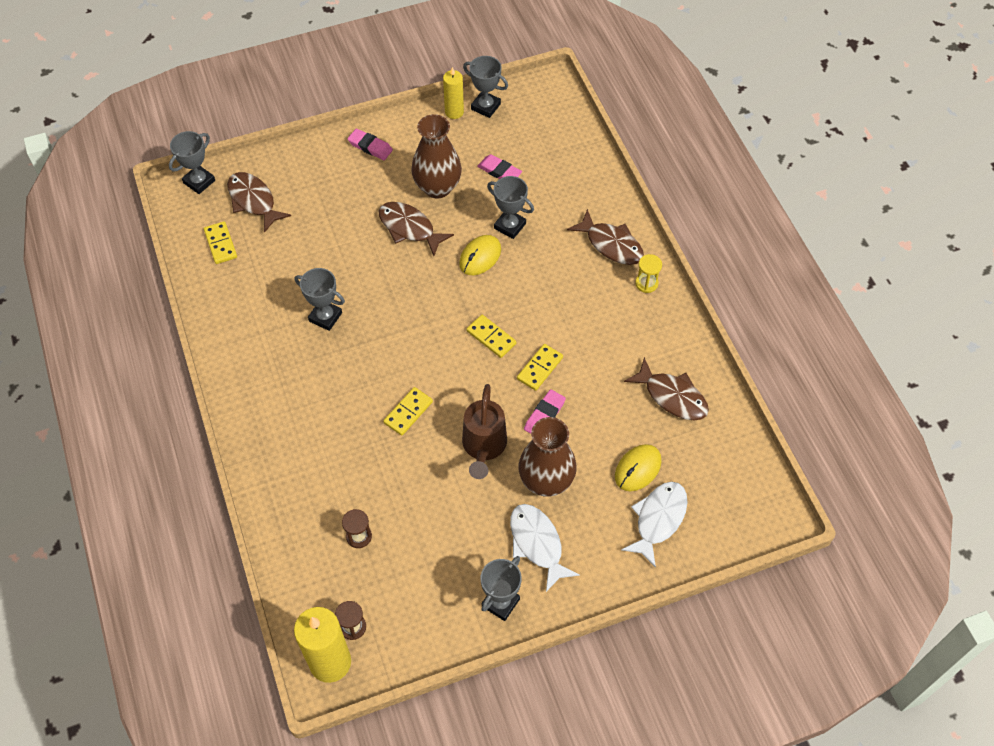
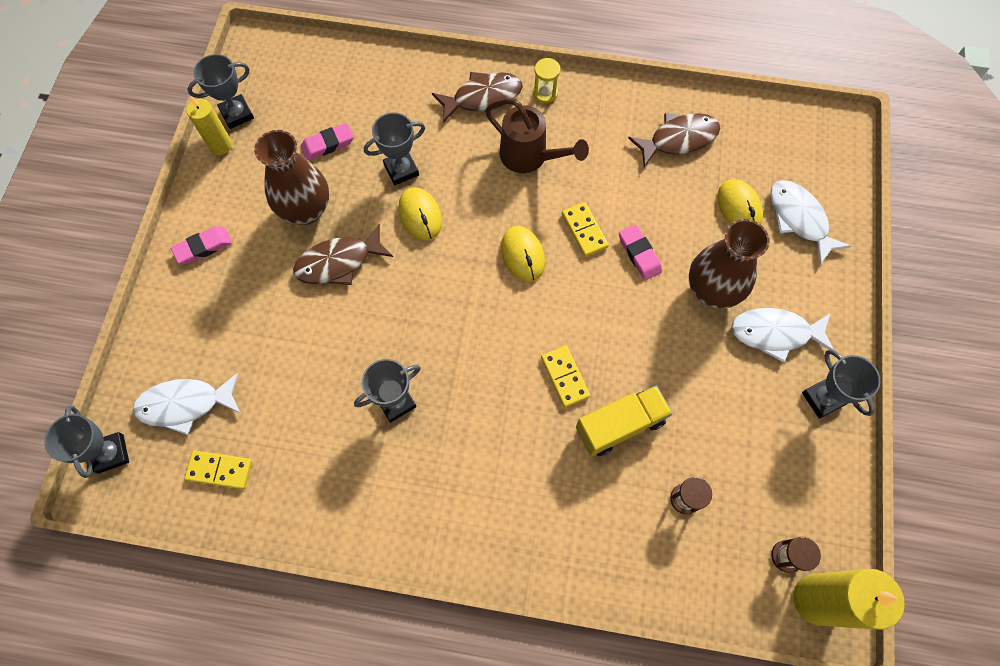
camera: 60 degrees left, 10 degrees up
(253, 201) = (185, 404): brown fish -> white fish
(391, 466) = (620, 425): none -> yellow truck
(483, 447) = (644, 326): brown watering can -> brown watering can (529, 157)
(491, 337) = (522, 255): yellow domino -> yellow mouse

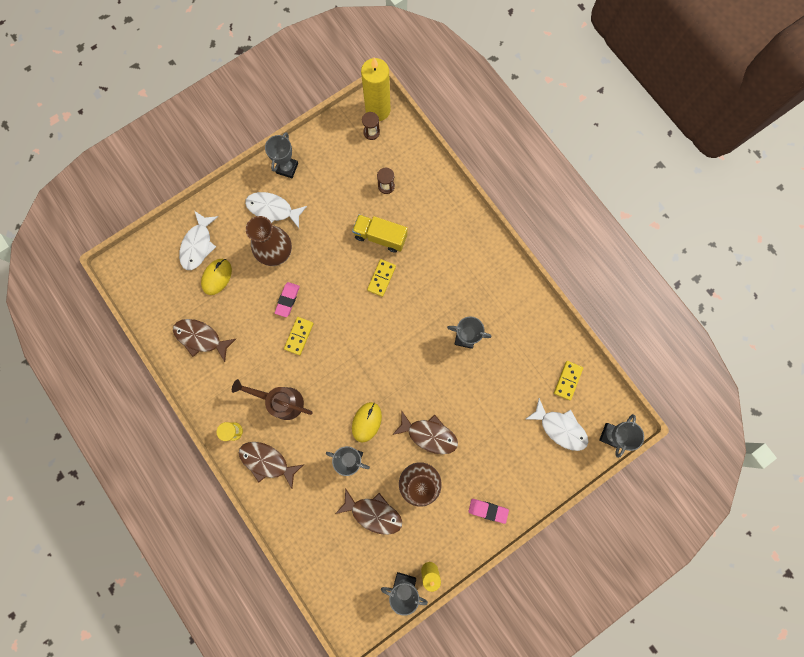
camera: 135 degrees left, 10 degrees up
(220, 470) = (567, 380): yellow domino -> yellow domino turned 60 degrees clockwise
(328, 144) = (373, 513): pink eraser -> brown fish
(522, 255) = (340, 352): yellow mouse -> none
(529, 157) = (282, 401): brown watering can -> brown watering can turned 60 degrees counterclockwise
(775, 333) = (273, 210): white fish -> white fish turned 150 degrees clockwise

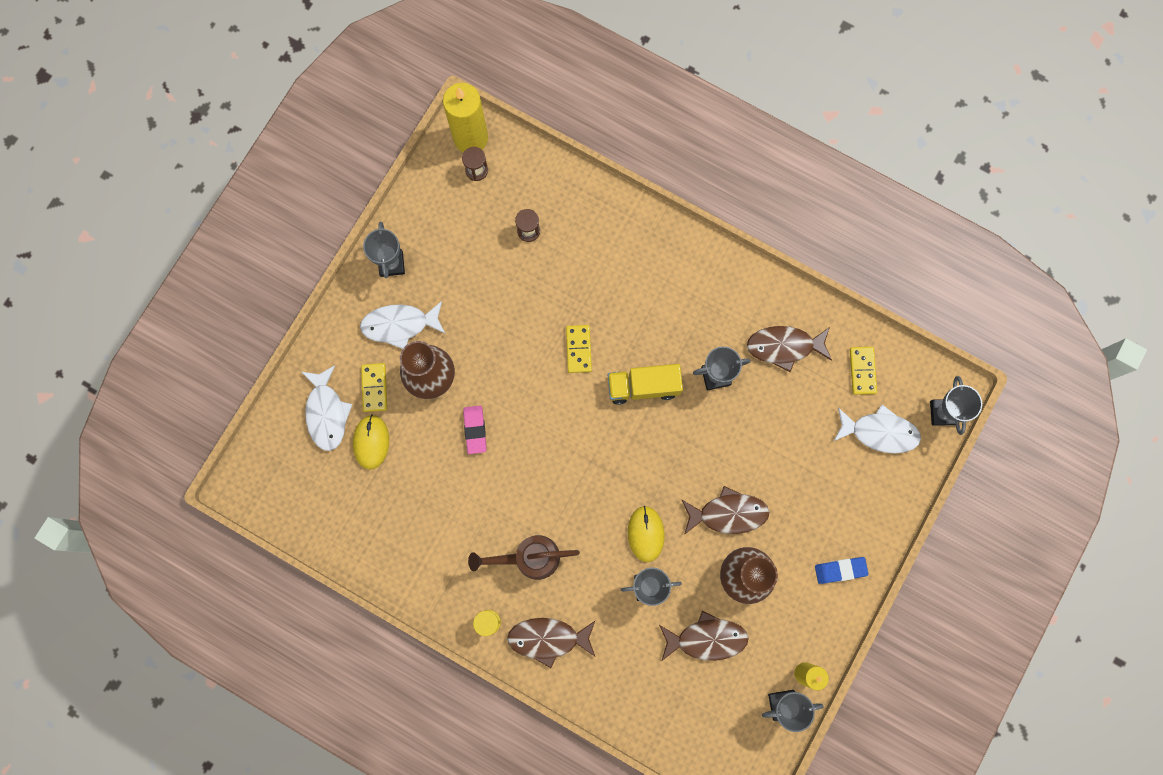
camera: 25 degrees left, 0 degrees up
(201, 338) = (390, 527): brown fish -> brown fish (784, 347)
(299, 336) = (511, 468): yellow domino -> yellow domino (374, 388)
(380, 237) = (552, 298): yellow truck -> yellow truck (643, 387)
(488, 510) = (840, 570): pink eraser -> blue eraser

